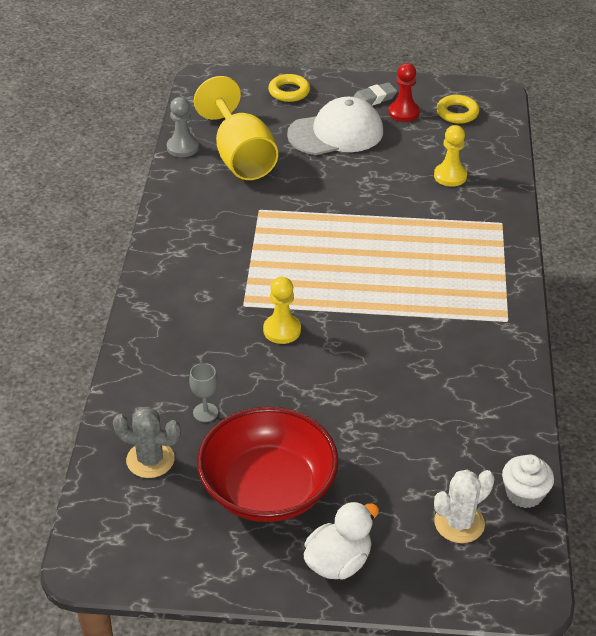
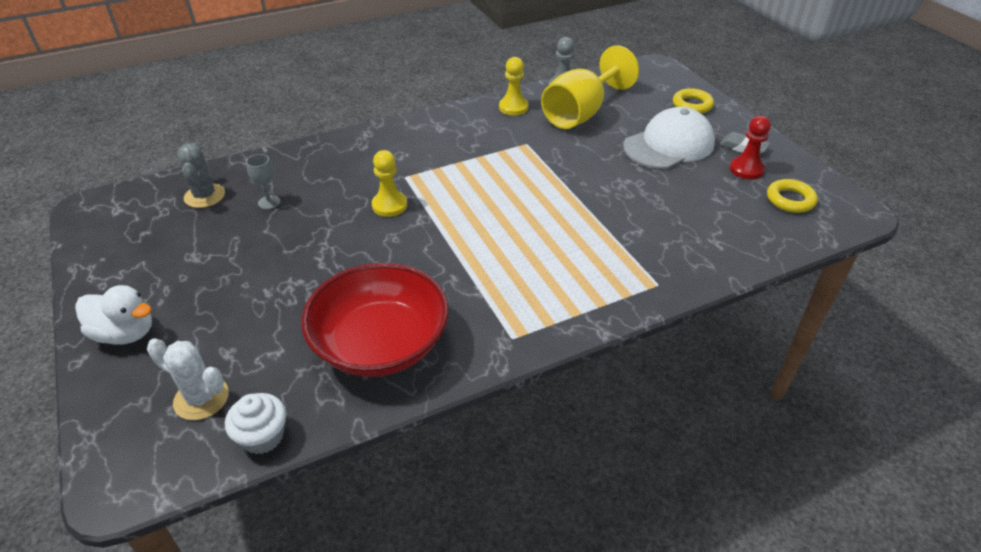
camera: 60 degrees right, 0 degrees up
(268, 488) = (198, 263): red bowl -> red bowl (380, 344)
(336, 133) = (669, 145): white cap -> white cap turned 75 degrees counterclockwise
(450, 176) = (689, 227): yellow pawn -> yellow pawn (513, 107)

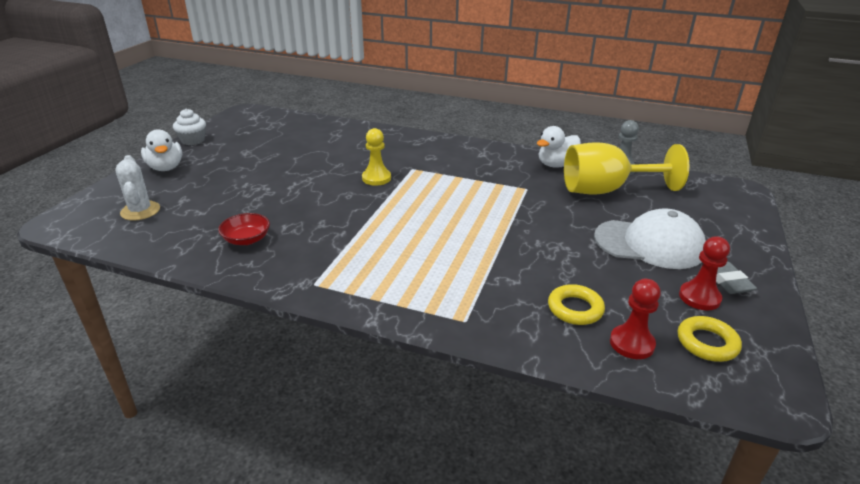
camera: 45 degrees right, 10 degrees down
(204, 196) = (297, 129): grey cactus -> none
(262, 436) = (129, 243): white cupcake -> white cupcake (193, 140)
(269, 202) = (320, 146): grey goblet -> none
(380, 344) = (246, 239): red bowl -> red bowl, size x0.44
(513, 107) = (556, 165): yellow pawn -> white duck
(692, 105) = (727, 229): yellow ring -> yellow ring (575, 309)
(760, 228) = (631, 343): none -> red pawn

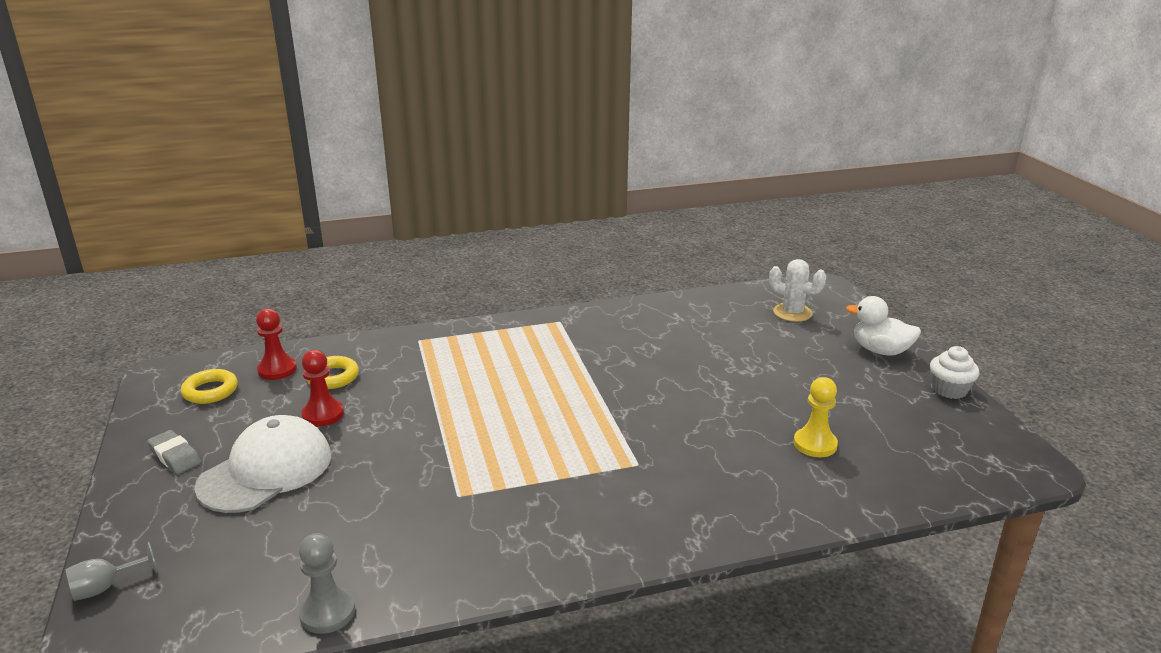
camera: 145 degrees right, 5 degrees down
(246, 239) = (664, 327): red bowl -> none
(376, 178) = (657, 430): yellow pawn -> yellow pawn (815, 444)
(556, 165) = (443, 569): white duck -> none
(606, 190) = (341, 543): yellow goblet -> none
(649, 244) = (266, 471): white cap -> white cap turned 150 degrees clockwise
(699, 297) = (211, 428): red pawn -> red pawn (323, 414)
(749, 213) = (106, 587): none -> grey goblet

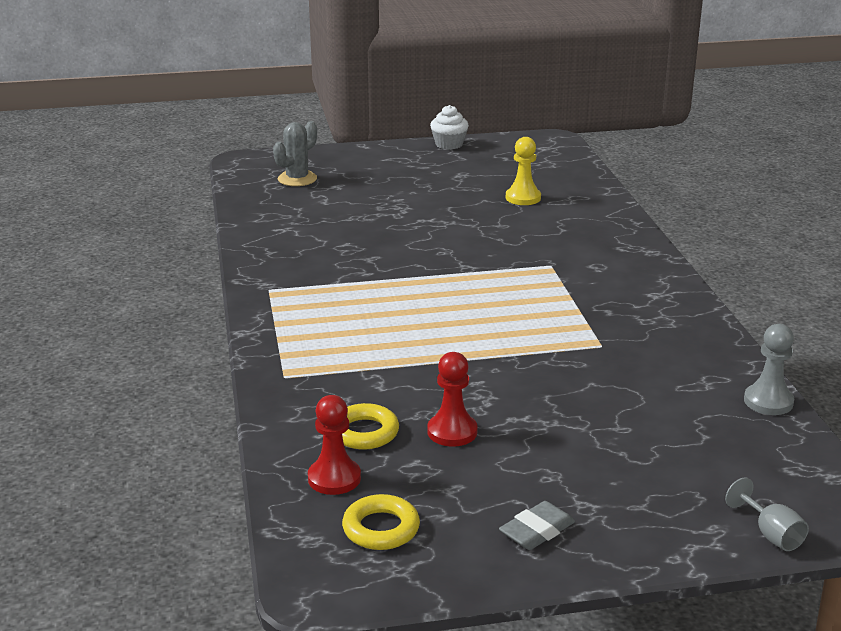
camera: 85 degrees left, 0 degrees up
(266, 471) = (565, 459): white cap -> none
(792, 313) = (297, 179): white cactus -> grey cactus
(880, 351) = (381, 156): white duck -> none

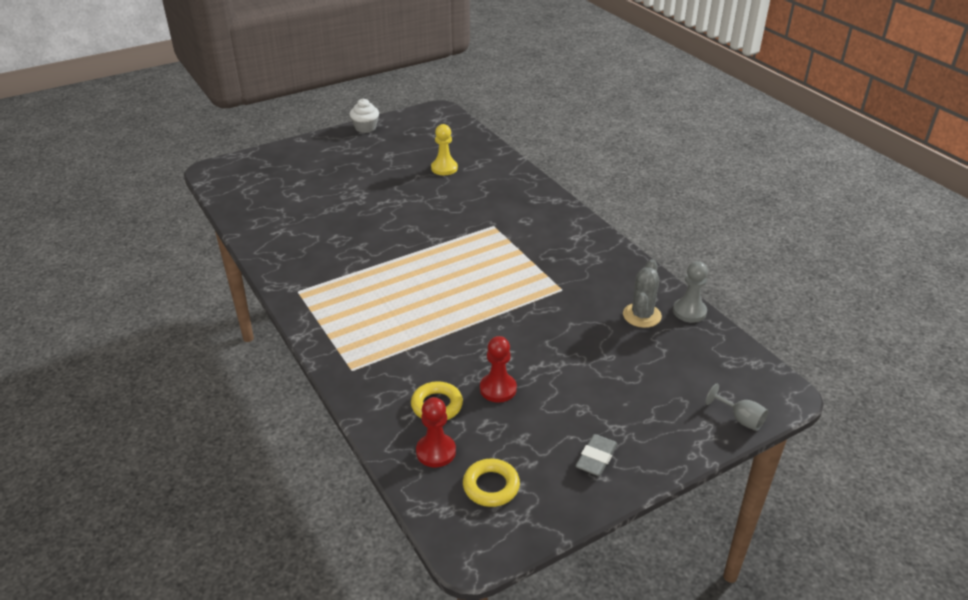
camera: 20 degrees left, 10 degrees up
(297, 179) = (265, 181): grey cactus -> grey cactus (642, 315)

